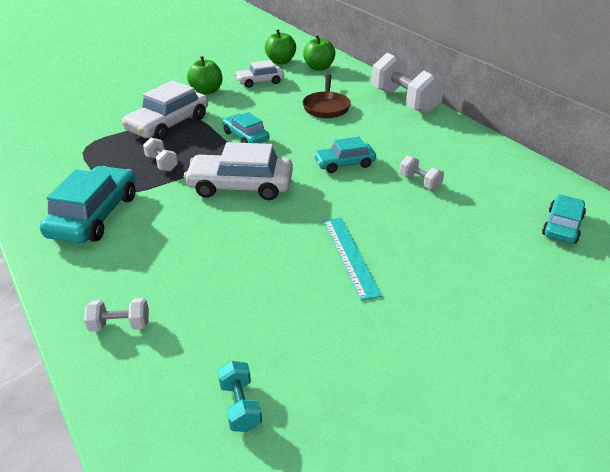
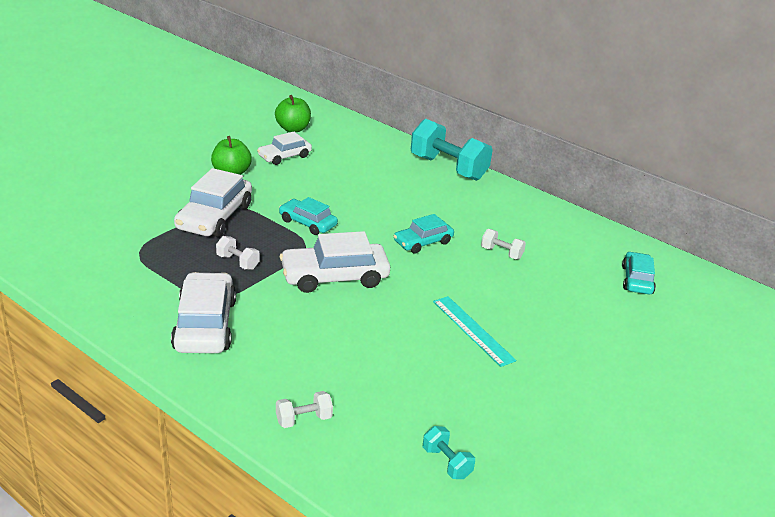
camera: 20 degrees left, 5 degrees down
(94, 215) = (205, 325): turquoise car -> white car
(319, 68) = (340, 134): green apple -> none
(326, 107) = (373, 181): brown pan -> none
(404, 101) = (448, 168): white dumbbell -> turquoise dumbbell

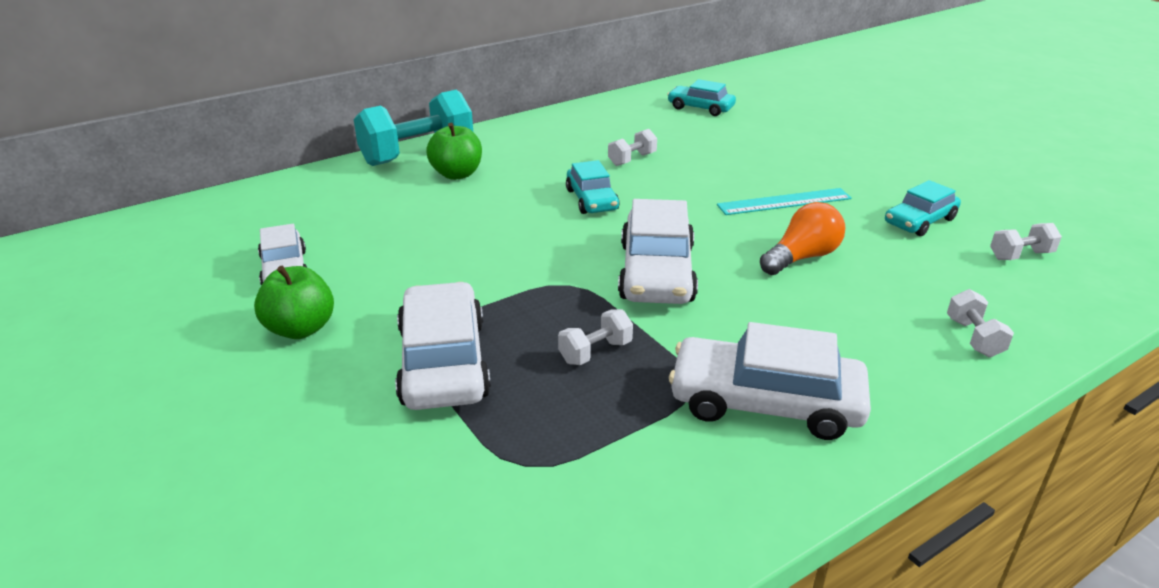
camera: 70 degrees left, 0 degrees up
(214, 217) = (443, 362): white car -> white car turned 135 degrees counterclockwise
(293, 129) = (195, 250): green apple -> green apple (457, 174)
(307, 223) = (506, 275): turquoise car -> turquoise car (920, 221)
(384, 339) = (801, 257): none -> orange light bulb
(446, 463) = (1020, 255): turquoise dumbbell -> white dumbbell

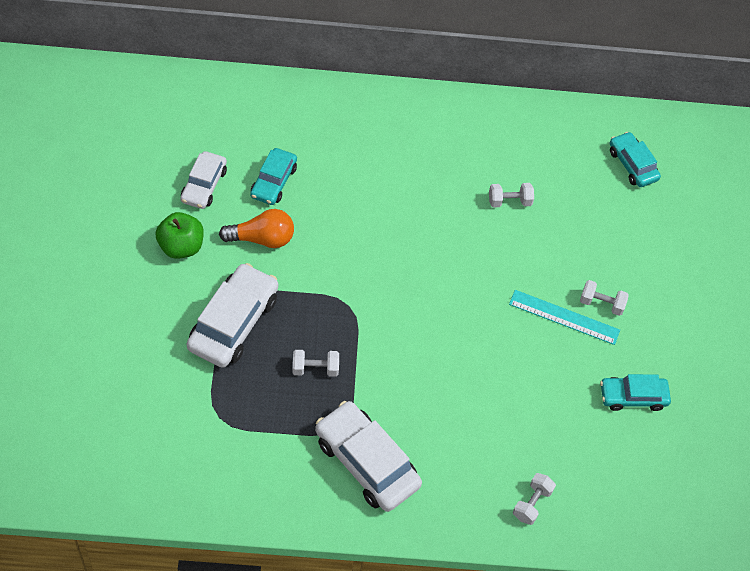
camera: 30 degrees right, 25 degrees up
(417, 155) = (366, 101): turquoise dumbbell -> none
(457, 174) = (374, 143): green apple -> none
(592, 200) = (437, 231): turquoise car -> turquoise car (273, 182)
(656, 272) = (409, 329): white car -> none
(801, 257) = (511, 376): orange light bulb -> orange light bulb (262, 239)
(1020, 255) = (655, 470): white dumbbell -> white dumbbell (601, 304)

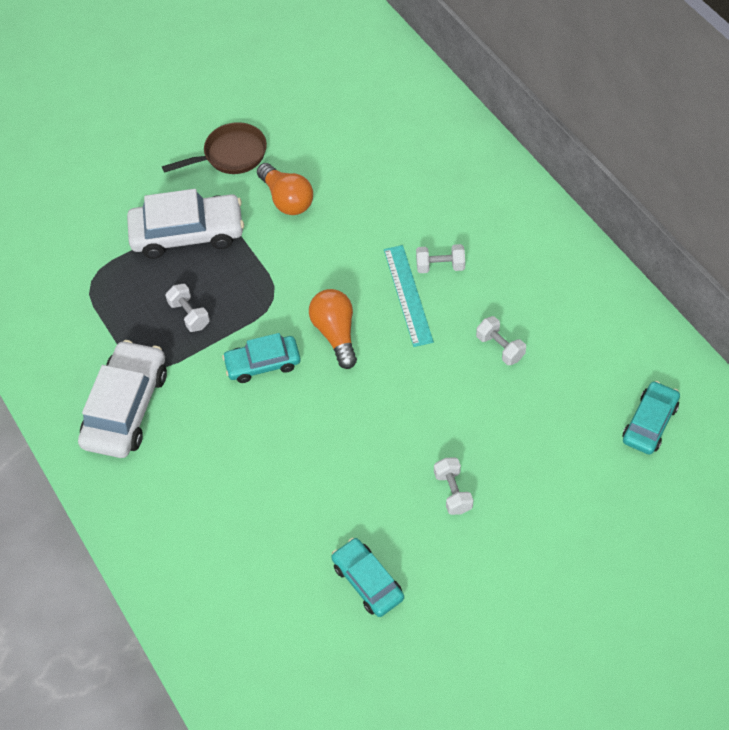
camera: 65 degrees right, 0 degrees up
(181, 246) = (231, 155): green apple -> brown pan
(204, 185) = (304, 130): white car -> none
(273, 182) = (352, 170): turquoise car -> turquoise car (263, 363)
(415, 287) = (336, 333): none -> orange light bulb
(532, 503) = (181, 561): white dumbbell -> white dumbbell (440, 266)
(564, 317) = (408, 469): turquoise ruler -> turquoise ruler (408, 295)

